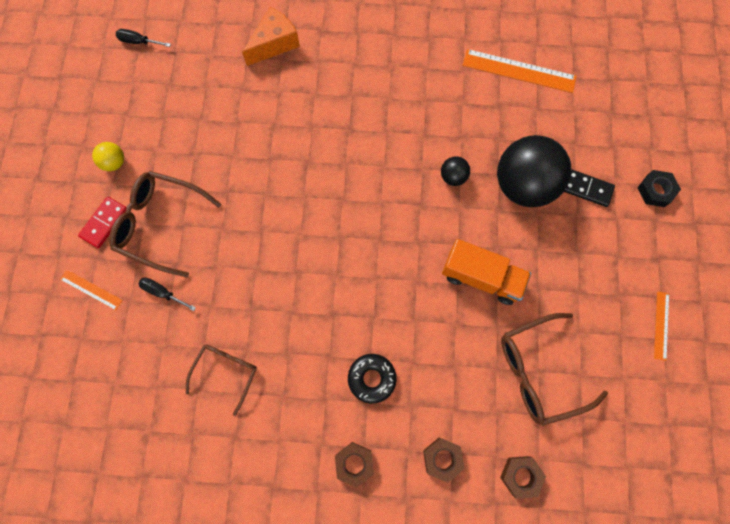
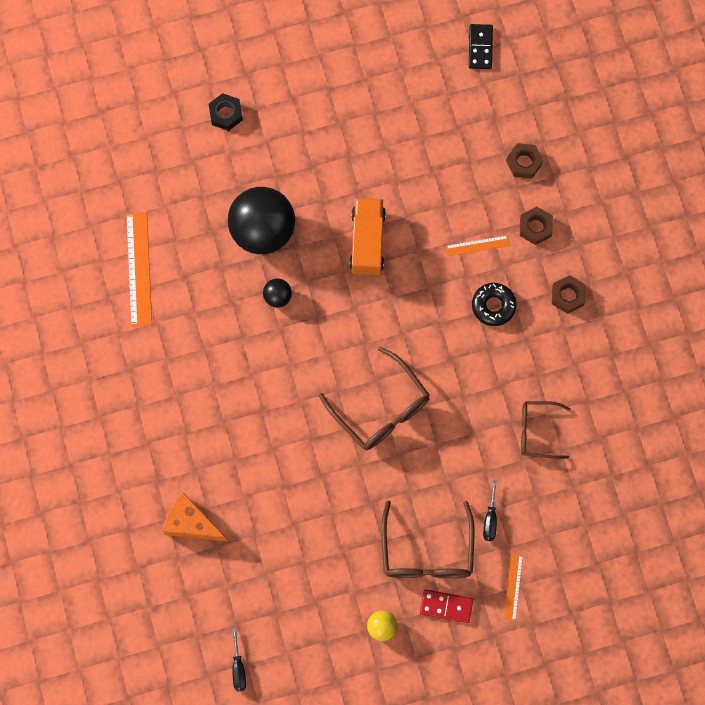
camera: 110 degrees left, 0 degrees up
(539, 371) = (432, 171): brown glasses -> brown glasses (381, 408)
(586, 189) = (246, 174): black domino -> black domino (480, 47)
(661, 325) = (354, 82): orange ruler -> orange ruler (477, 245)

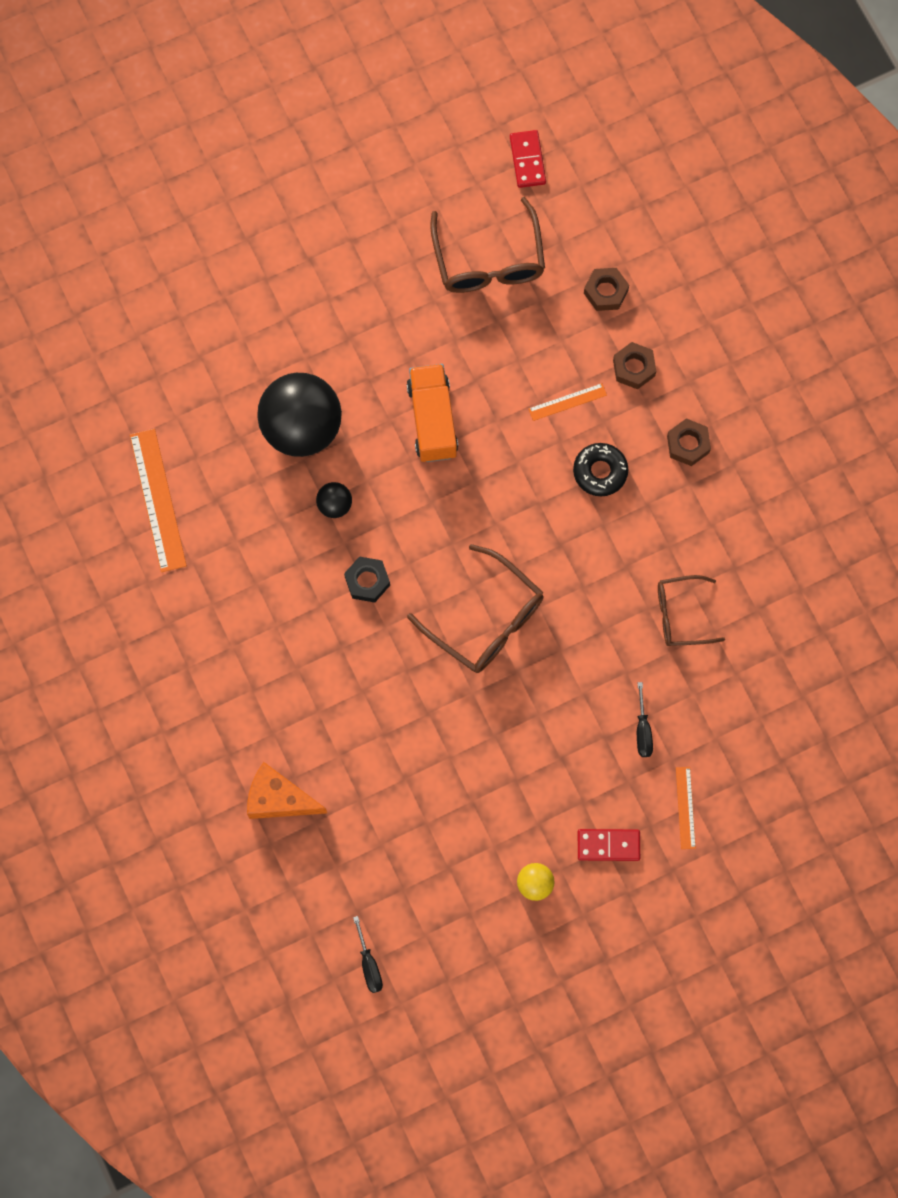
camera: 10 degrees left, 0 degrees up
(226, 114) = (230, 292): black nut -> black nut (367, 581)
(427, 552) = (573, 783): brown glasses -> brown glasses (488, 260)
(480, 47) = (527, 160): black domino -> red domino

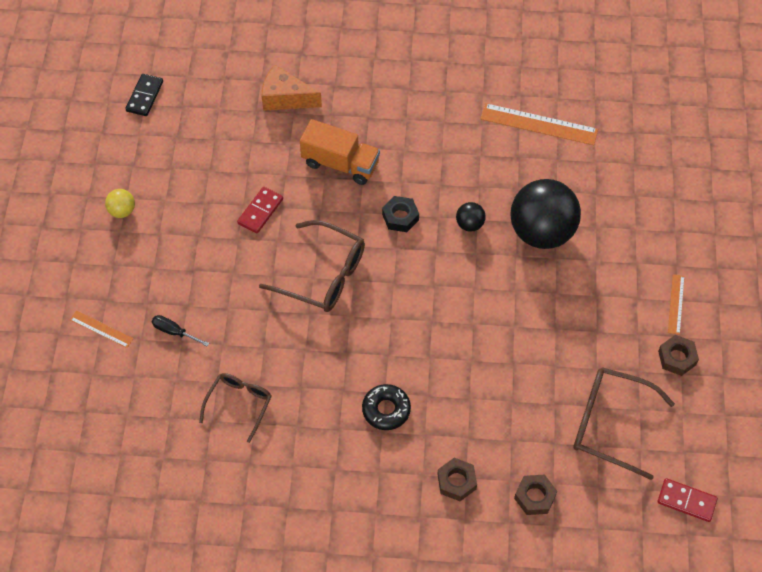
camera: 120 degrees right, 15 degrees down
(279, 799) = (285, 98): orange cheese -> orange cheese turned 120 degrees counterclockwise
(369, 964) = (145, 96): black screwdriver -> black domino
(432, 420) = (497, 317): orange truck -> orange truck (340, 163)
(486, 620) = (323, 275): brown glasses -> brown glasses turned 135 degrees counterclockwise
(567, 402) = (457, 417): orange ruler -> orange ruler (676, 304)
(608, 845) = (113, 267): red domino -> red domino (260, 211)
(688, 444) = (368, 486): brown nut -> brown nut (677, 358)

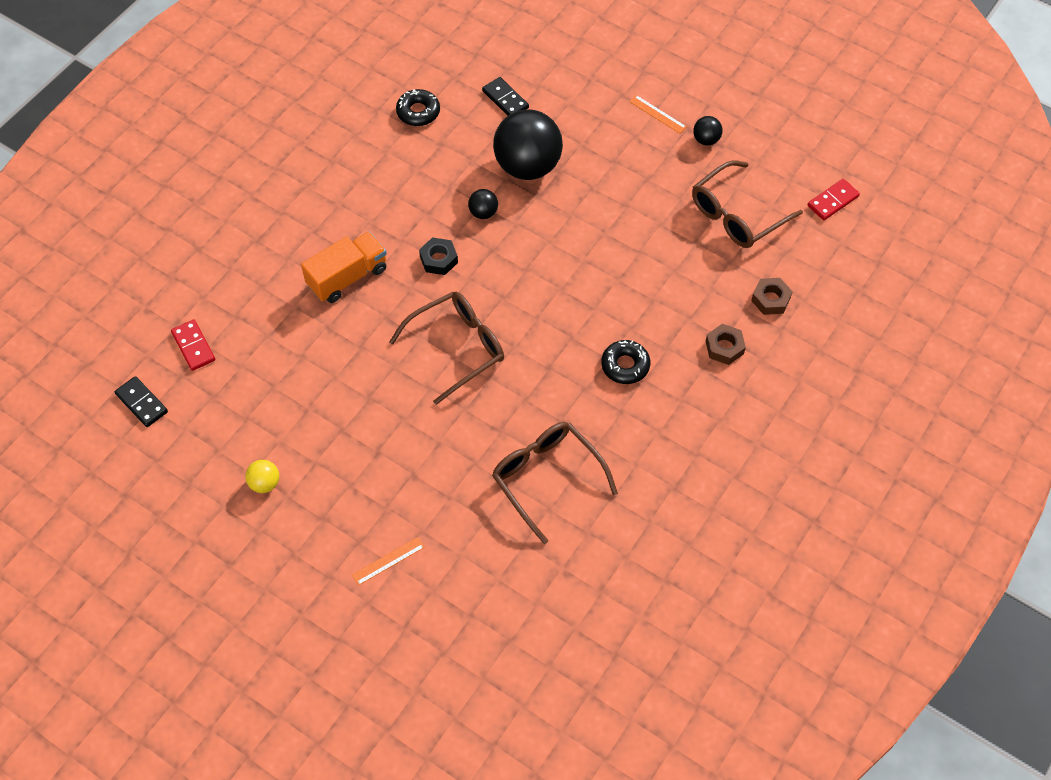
camera: 60 degrees left, 0 degrees up
(174, 332) = (434, 498): black screwdriver -> none
(239, 404) = (547, 478): brown glasses -> brown glasses, size x1.57
(260, 211) = (352, 366): red domino -> red domino (193, 346)
(285, 98) = (240, 285): orange cheese -> none
(539, 124) = (418, 112): orange ruler -> black donut
(601, 179) = (505, 99): none -> black domino
(677, 358) = (706, 140): brown nut -> black ball

